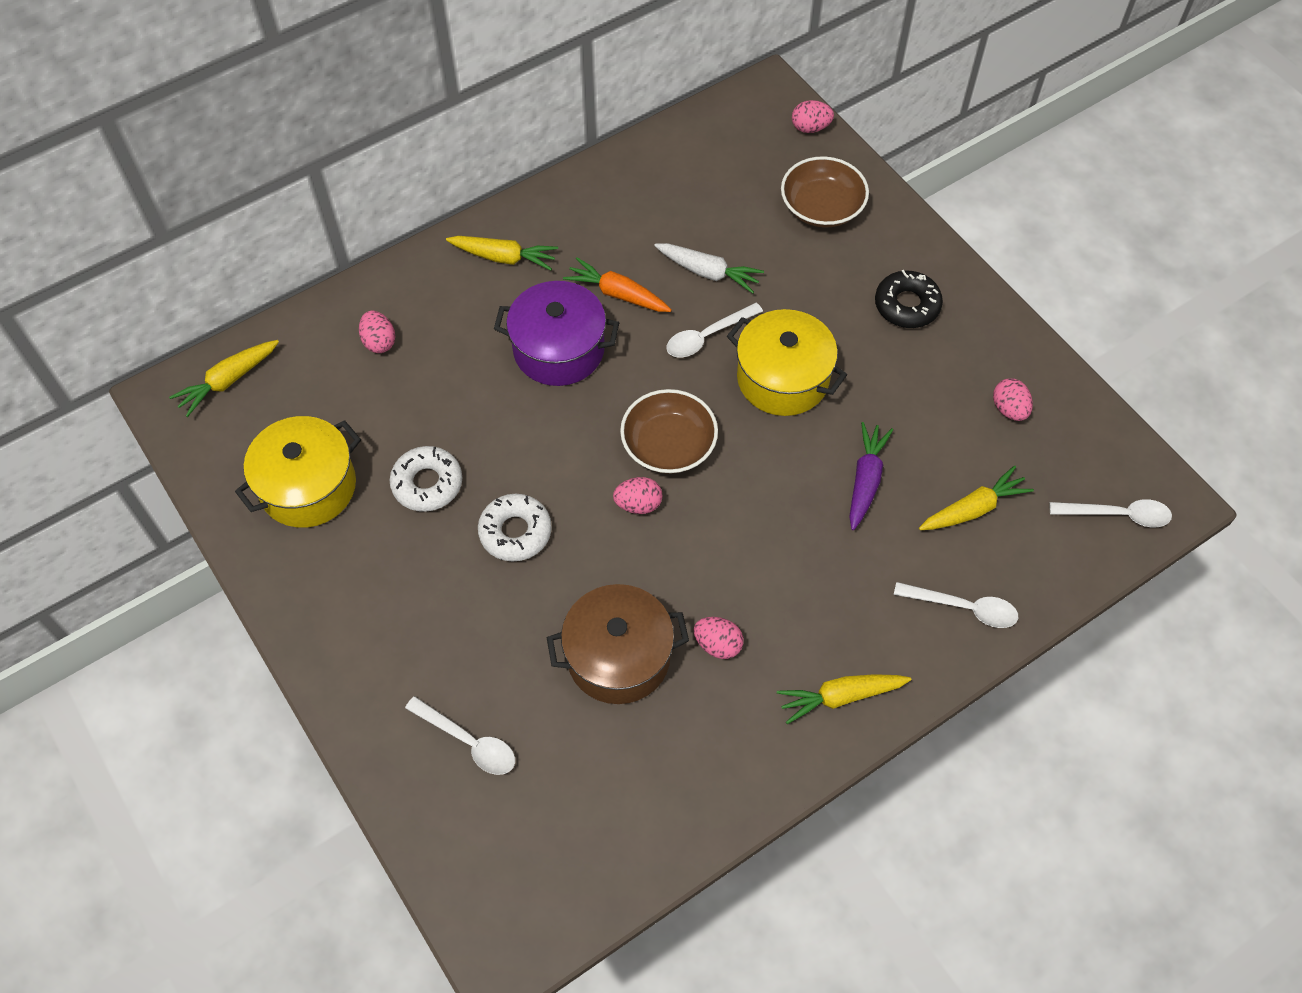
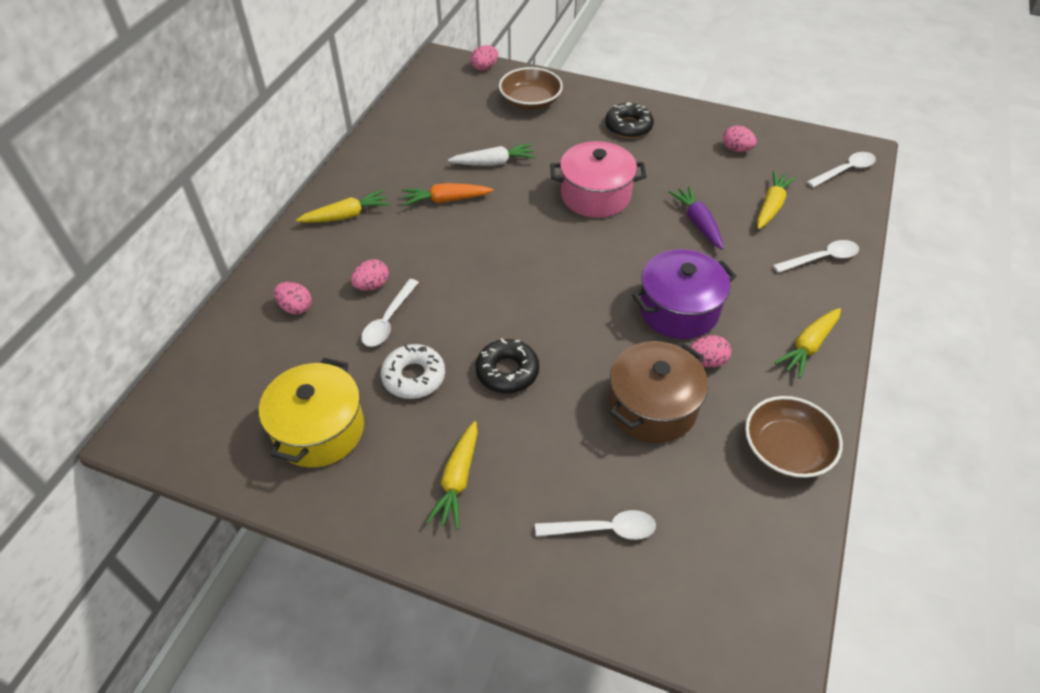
camera: 35 degrees left, 10 degrees down
(228, 381) = (188, 394): yellow carrot -> yellow carrot (457, 480)
(515, 532) = (507, 371): white donut -> black donut
(559, 349) = (435, 249): purple pot -> purple pot (678, 310)
(638, 504) = (575, 309): pink egg -> pink egg (372, 285)
(668, 445) = (561, 265): brown bowl -> brown bowl (786, 449)
(707, 336) = (526, 196): white spoon -> white spoon (388, 320)
(782, 378) = (595, 195): yellow pot -> pink pot

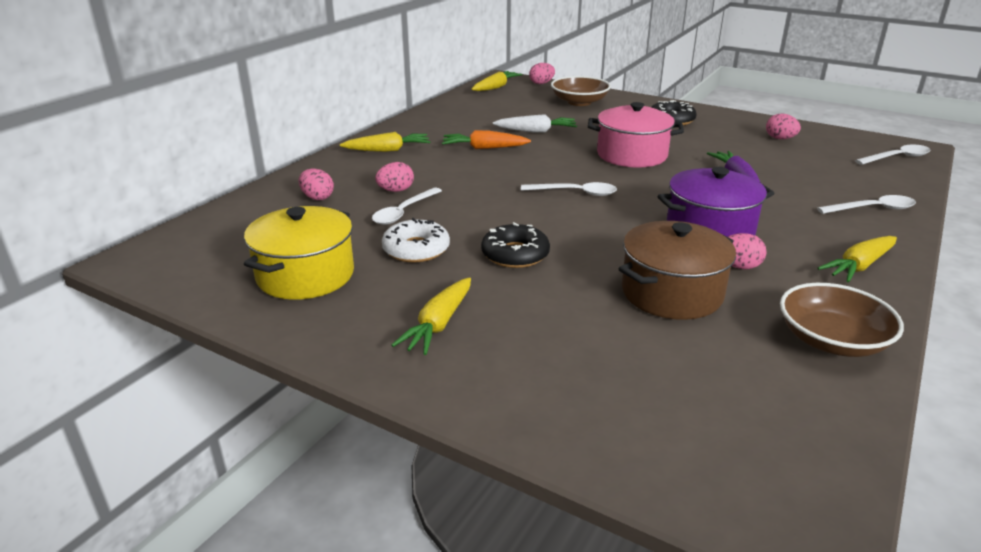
camera: 10 degrees right, 20 degrees down
(603, 529) = (598, 381): white spoon -> white spoon (575, 193)
(771, 206) = (816, 173): yellow carrot -> yellow carrot (496, 87)

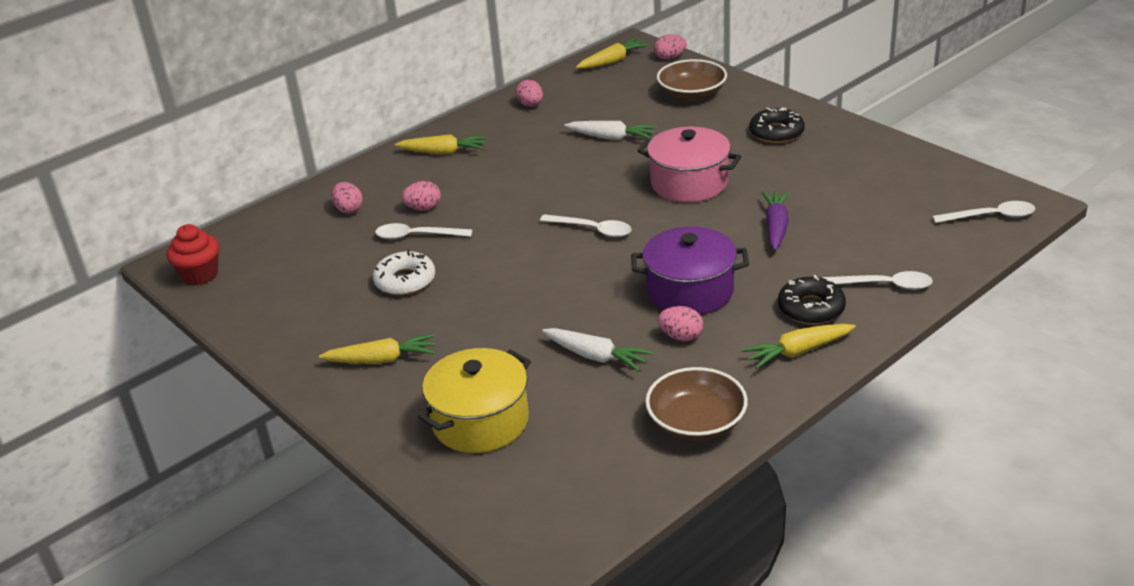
camera: 20 degrees right, 5 degrees up
(170, 267) = (200, 275): none -> red cupcake
(305, 275) = (301, 297): yellow pot -> yellow pot (480, 421)
(404, 212) = (417, 236): white spoon -> white spoon turned 45 degrees clockwise
(438, 324) = (382, 360): yellow carrot -> yellow carrot turned 135 degrees counterclockwise
(484, 148) = (541, 158): orange carrot -> none
(515, 254) = (487, 297): black donut -> black donut (811, 308)
(671, 293) = (596, 356): brown pot -> white carrot
(780, 138) = (879, 174): pink egg -> pink egg (530, 105)

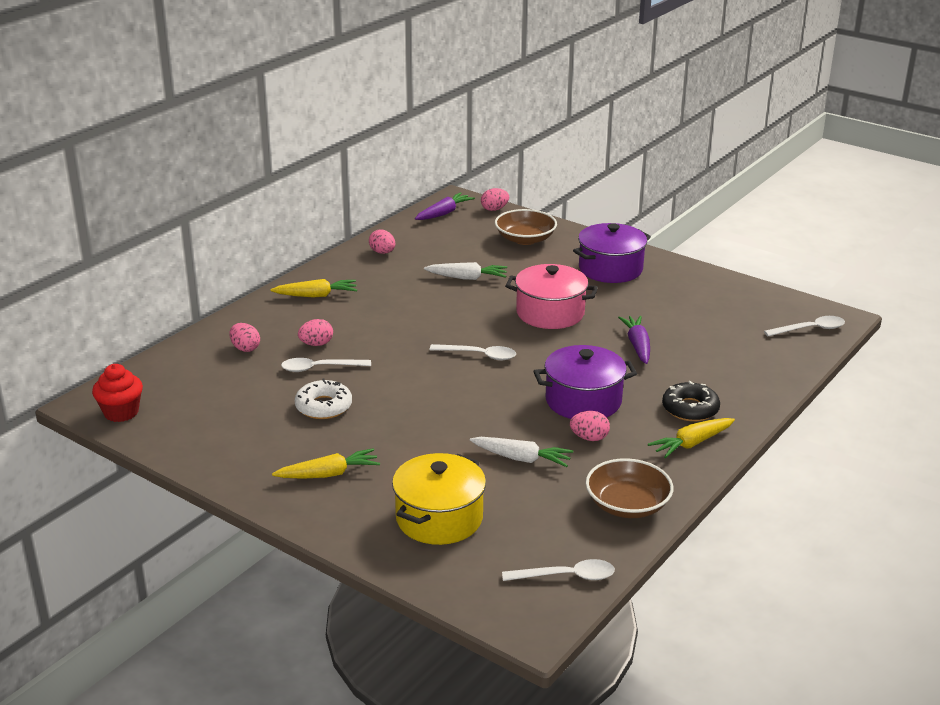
camera: 15 degrees left, 5 degrees down
(613, 61) = (444, 213): yellow carrot -> purple carrot
(776, 132) = (610, 269): black donut -> purple pot
(884, 285) = (744, 387): white spoon -> white spoon (566, 576)

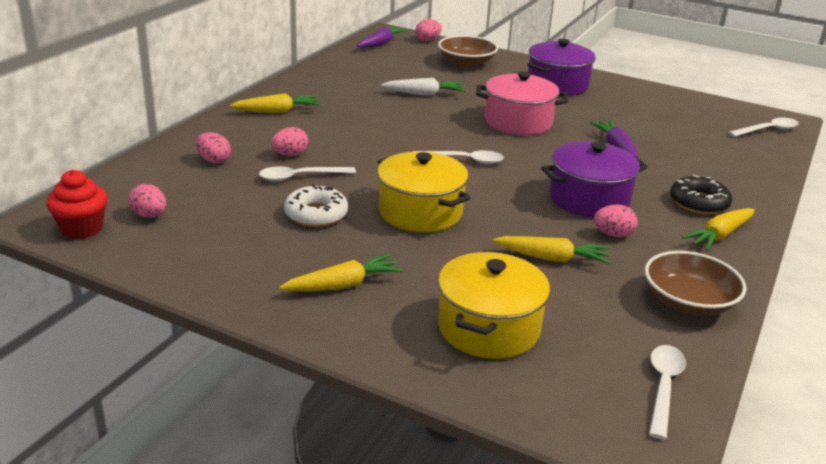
camera: 10 degrees left, 0 degrees up
(382, 252) = (333, 74): pink egg -> pink egg (149, 215)
(418, 408) = (420, 212): none -> yellow pot
(521, 458) = (552, 258): white carrot -> yellow carrot
(566, 576) = (663, 387): white spoon -> white spoon turned 60 degrees counterclockwise

